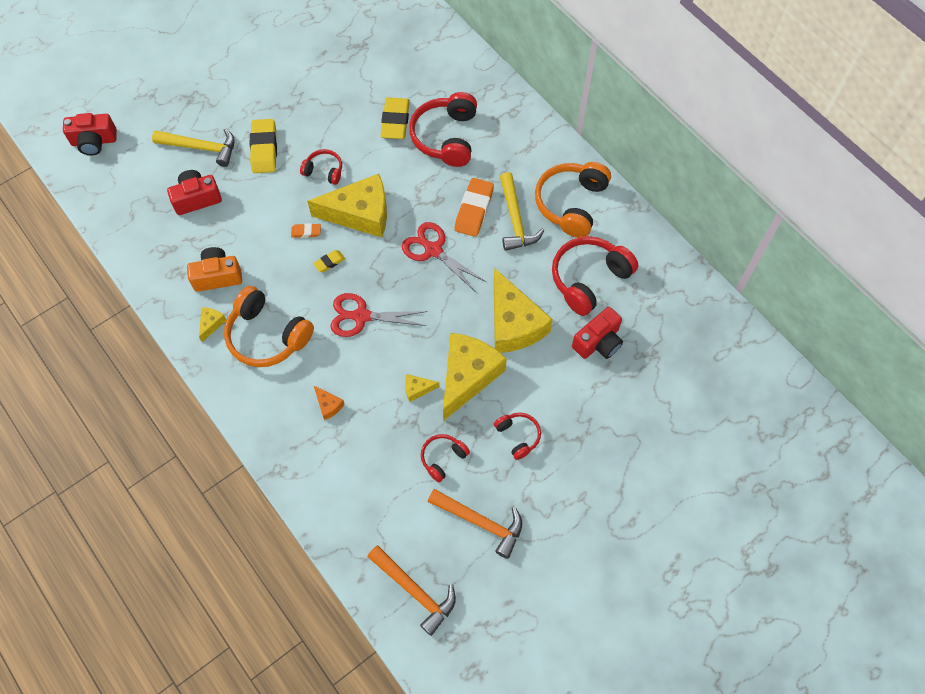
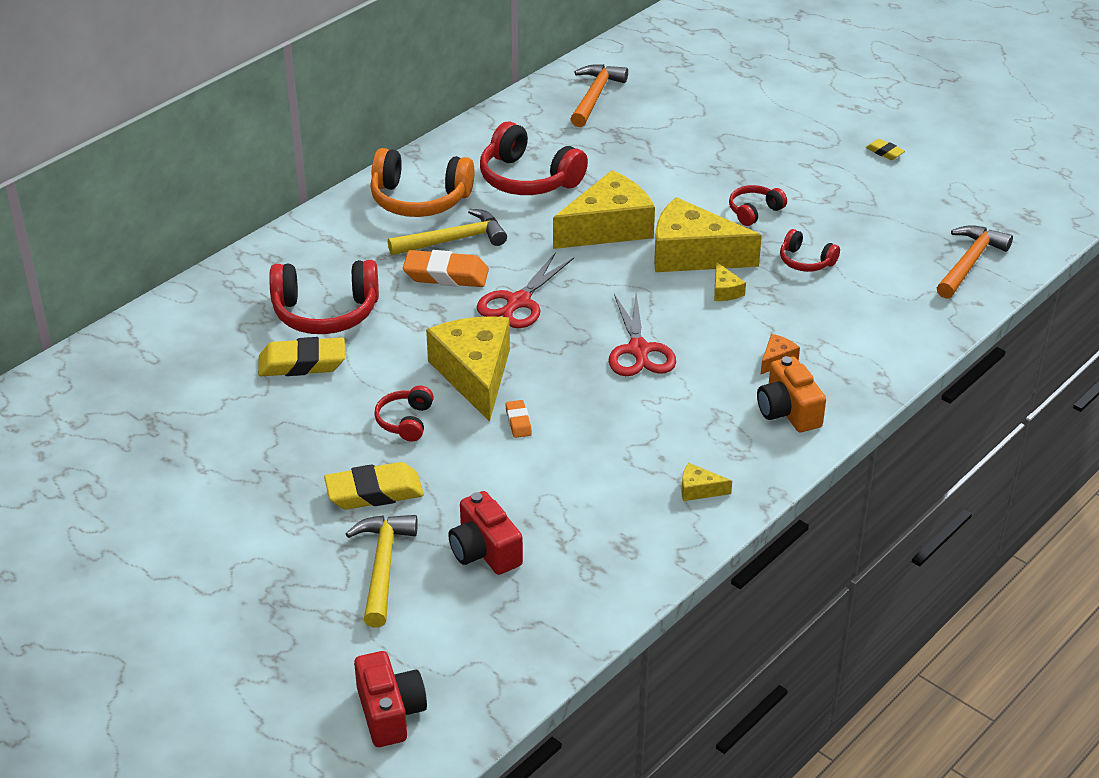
camera: 100 degrees left, 25 degrees down
(217, 276) = (618, 499): orange camera -> orange camera (788, 411)
(267, 336) = (698, 431): orange headphones -> none
(329, 262) = (563, 391): yellow eraser -> yellow eraser (884, 152)
(481, 522) = (868, 227): orange hammer -> orange hammer (595, 96)
(598, 342) = (612, 167): red camera -> none

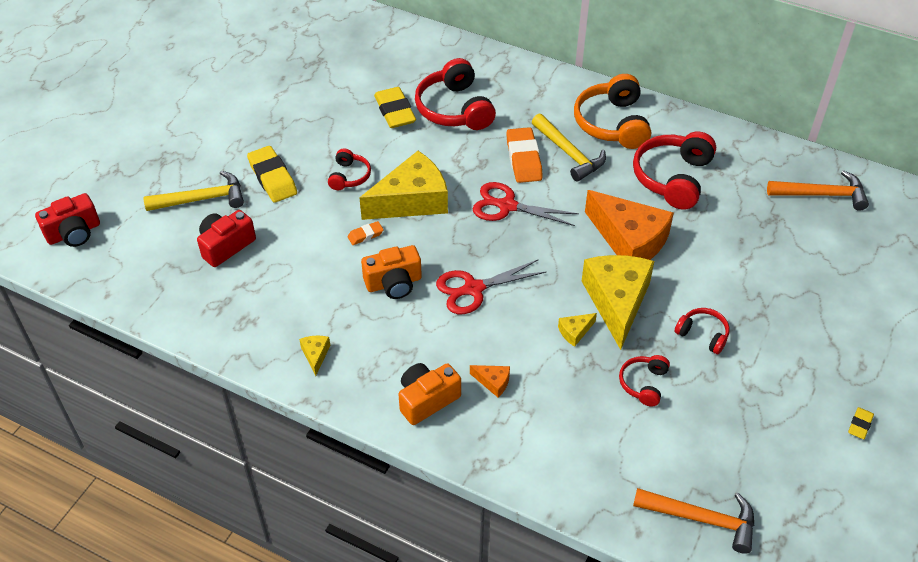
camera: 75 degrees right, 10 degrees up
(405, 421) = (349, 176): red headphones -> red headphones turned 105 degrees clockwise
(607, 410) = (394, 283): none -> orange camera
(608, 228) = (629, 240): yellow cheese -> orange cheese

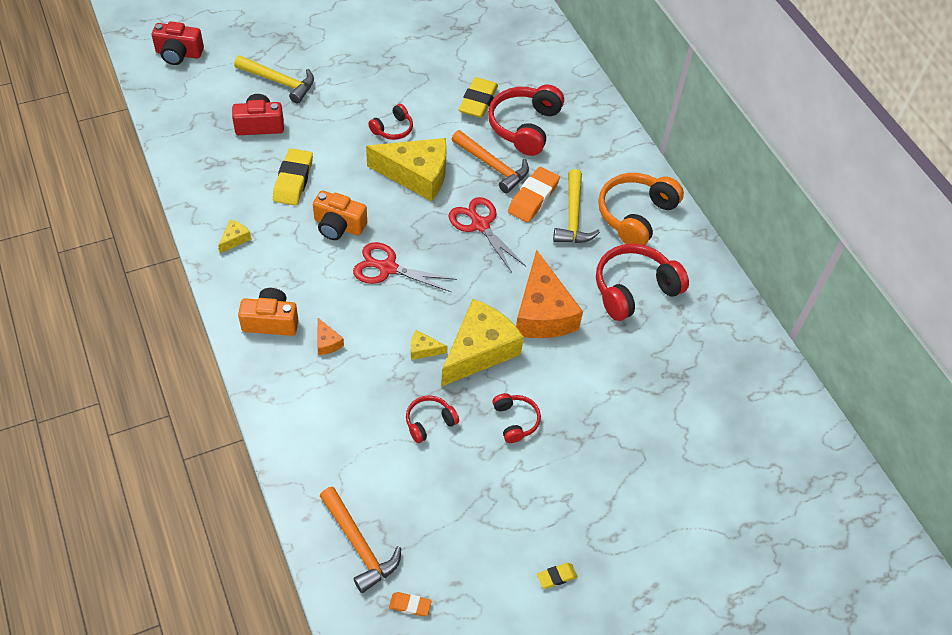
camera: 35 degrees right, 5 degrees up
(272, 178) = (340, 97): yellow eraser -> yellow eraser (293, 180)
(365, 235) = (357, 179): orange eraser -> orange eraser (410, 605)
(822, 194) = (746, 387): orange hammer -> orange hammer (493, 166)

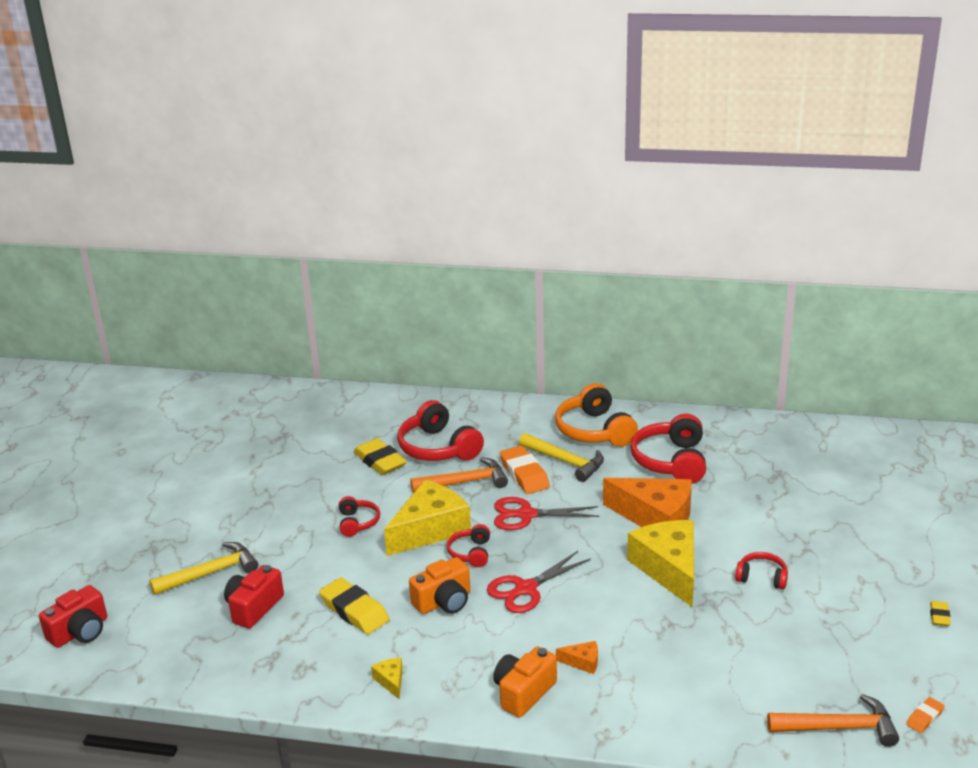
camera: 50 degrees left, 25 degrees down
(423, 349) = (641, 602): yellow cheese -> none
(429, 422) = (727, 629): red headphones -> red headphones (471, 553)

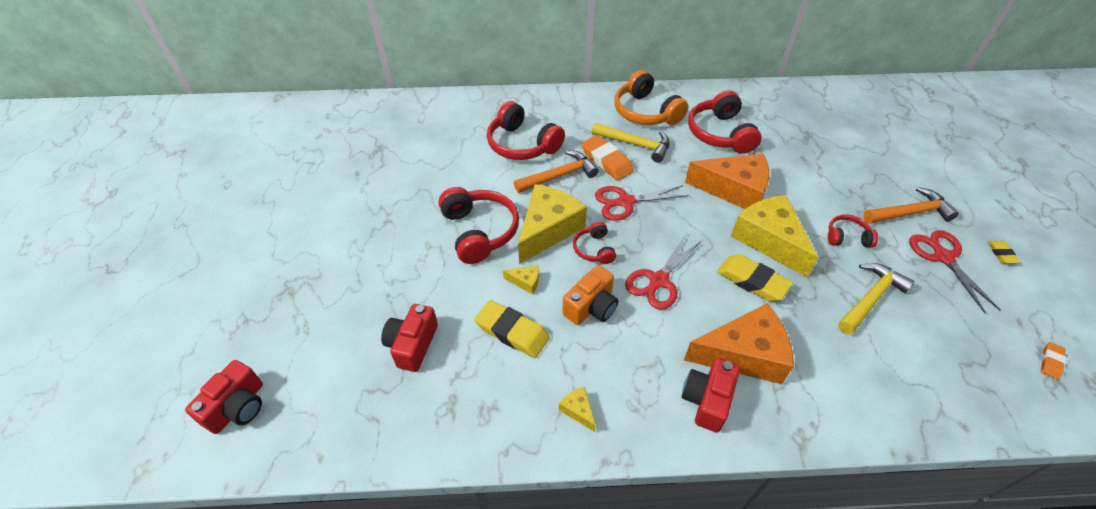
camera: 15 degrees left, 20 degrees up
(211, 573) = (357, 310): yellow hammer -> yellow hammer (870, 298)
(357, 523) = (479, 231): red headphones -> red headphones, size x1.89
(380, 461) = (476, 164): yellow eraser -> yellow eraser (752, 281)
(386, 572) = (525, 282): none -> yellow cheese
(523, 692) = (707, 400): orange camera -> red camera
(582, 662) = (743, 354): orange cheese -> orange cheese, size x2.43
(839, 727) = (991, 386): orange hammer -> orange hammer (910, 213)
(865, 610) = (943, 257): none -> red scissors

